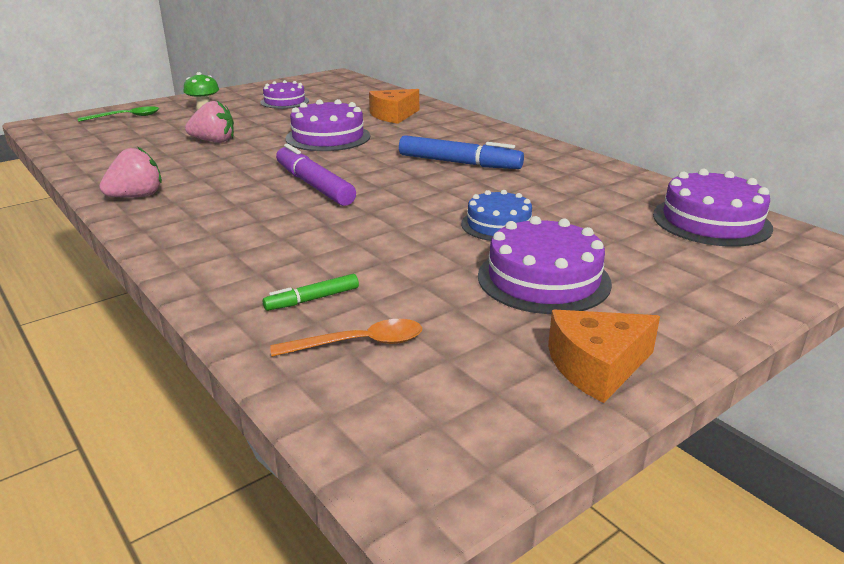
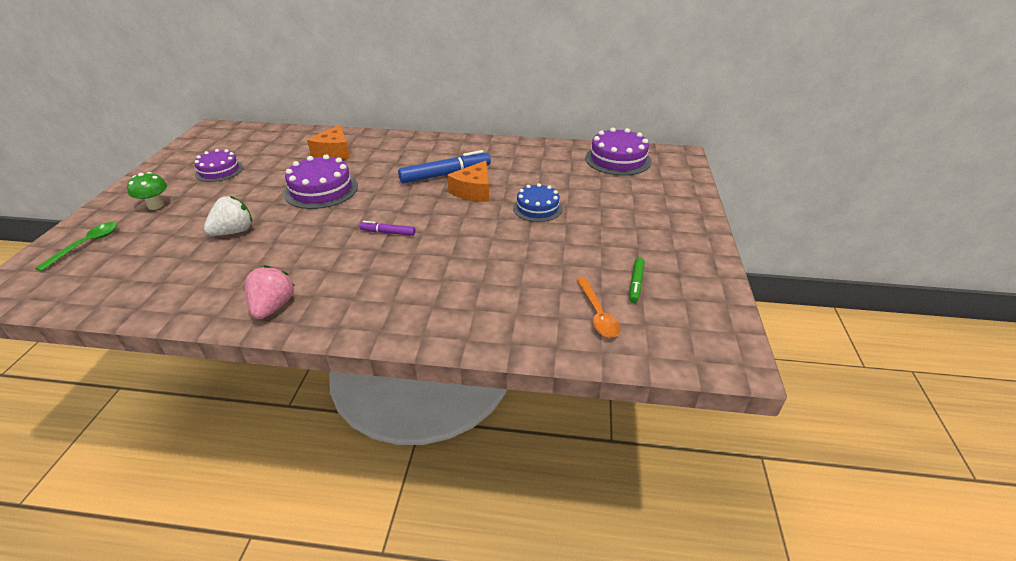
camera: 45 degrees left, 10 degrees up
(214, 141) = (234, 231): pink strawberry -> white strawberry
(312, 299) = (533, 306): green marker -> green marker (636, 283)
(314, 185) = (388, 232): purple marker -> purple marker, size x0.52
(359, 344) = (597, 314): orange spoon -> orange spoon turned 135 degrees clockwise
(543, 279) = (608, 230): purple cake -> none
(597, 367) = (694, 262): orange cheese -> orange cheese (474, 191)

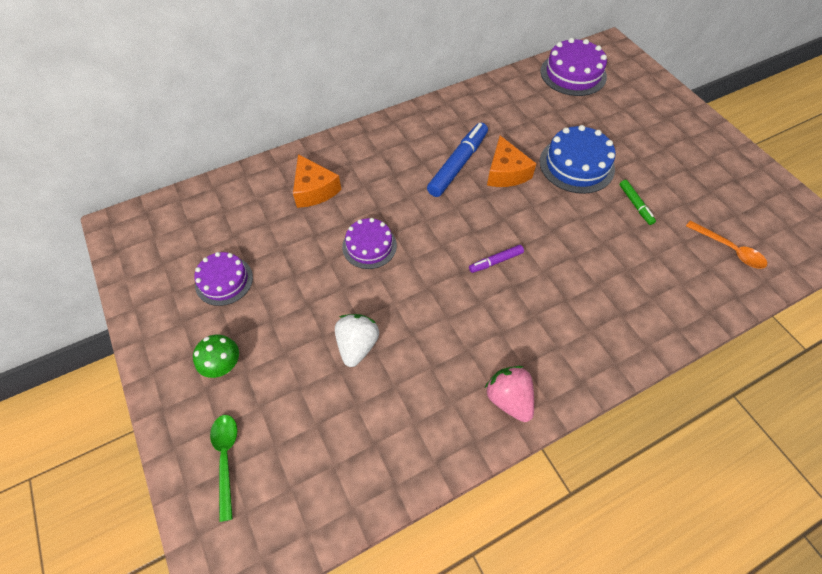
camera: 35 degrees left, 20 degrees up
(321, 190) = (369, 246): purple cake -> purple cake, size x0.66
(537, 208) = (576, 165): blue cake -> blue cake, size x1.51
(636, 283) = (721, 205): green marker -> green marker (635, 205)

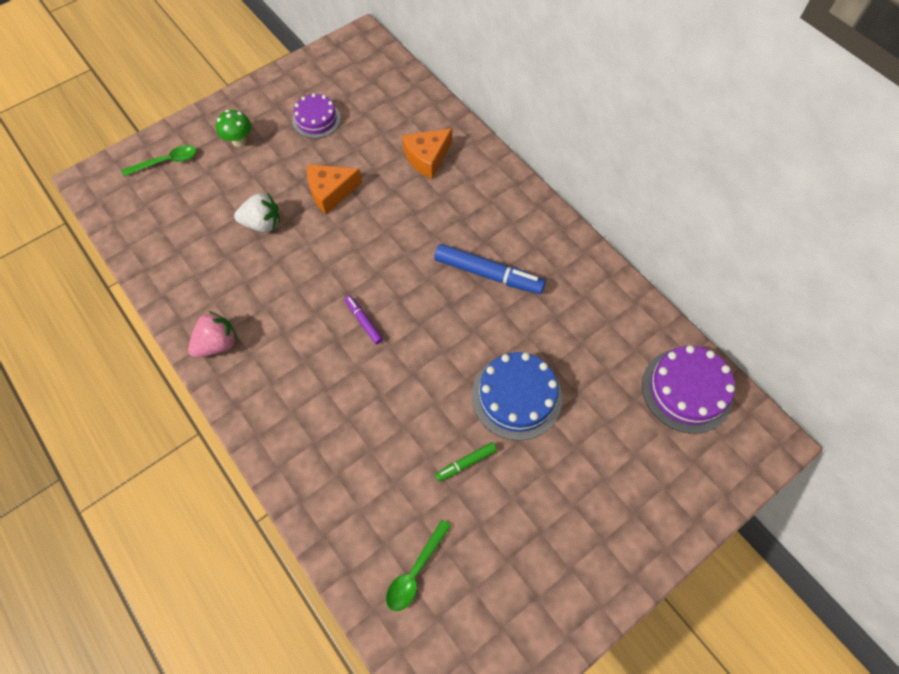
camera: 80 degrees right, 5 degrees up
(369, 246) = (367, 213): purple cake -> none
(506, 172) = (487, 322): orange cheese -> orange cheese (331, 192)
(729, 249) = (415, 571): orange spoon -> green spoon

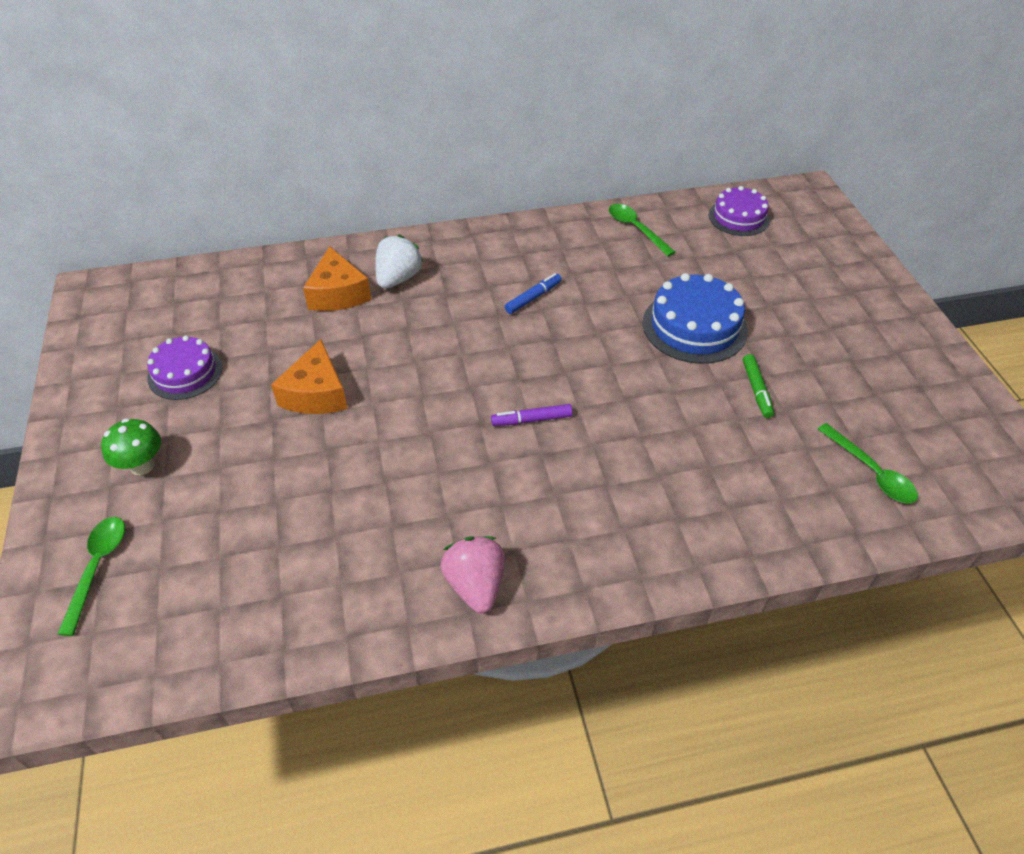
camera: 65 degrees left, 15 degrees down
(262, 223) = (310, 479): white strawberry -> white strawberry (398, 279)
(488, 274) = (533, 298): blue marker -> blue marker, size x0.52
(616, 314) = (636, 229): none -> green spoon
(687, 390) = (739, 217): purple cake -> purple cake, size x0.66

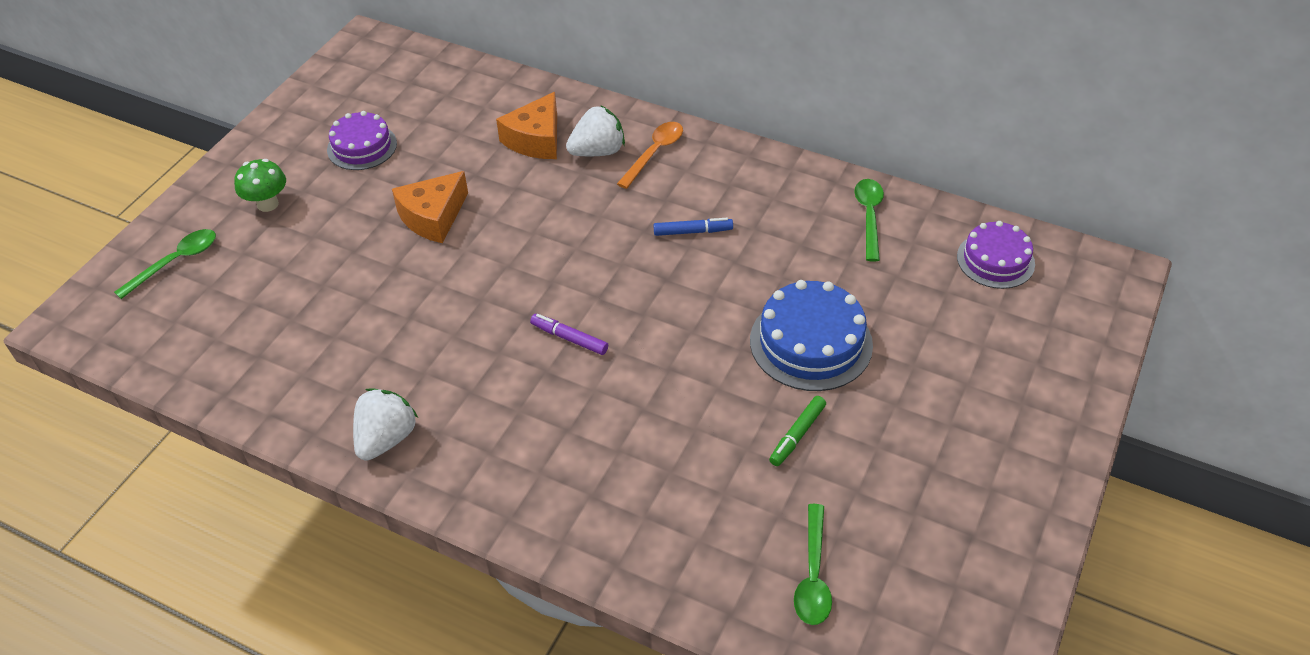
camera: 40 degrees right, 0 degrees up
(443, 259) = (654, 153): none -> orange spoon
(475, 585) = (386, 438): pink strawberry -> white strawberry

